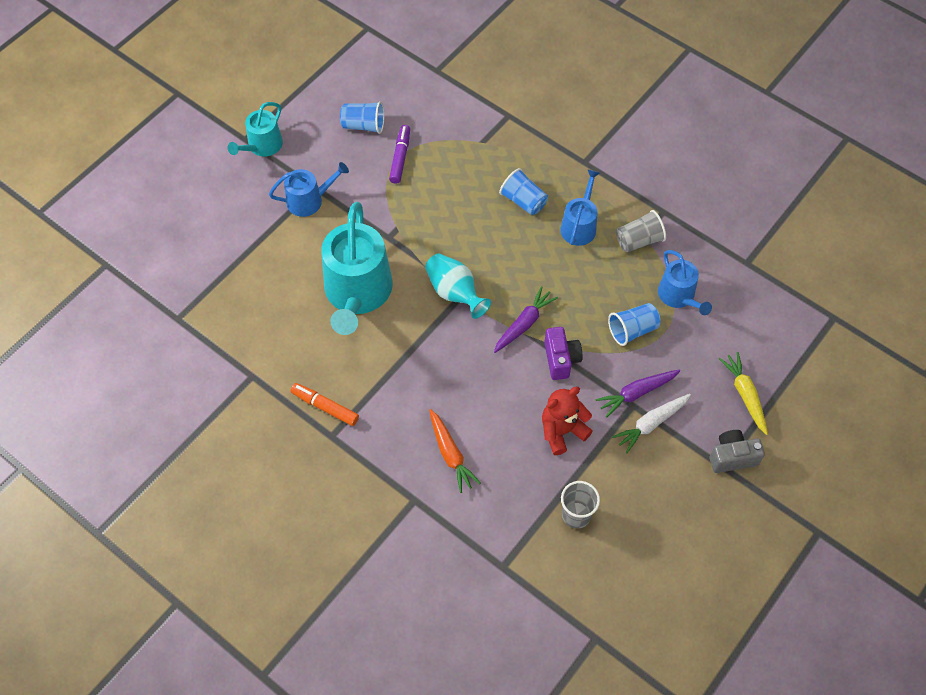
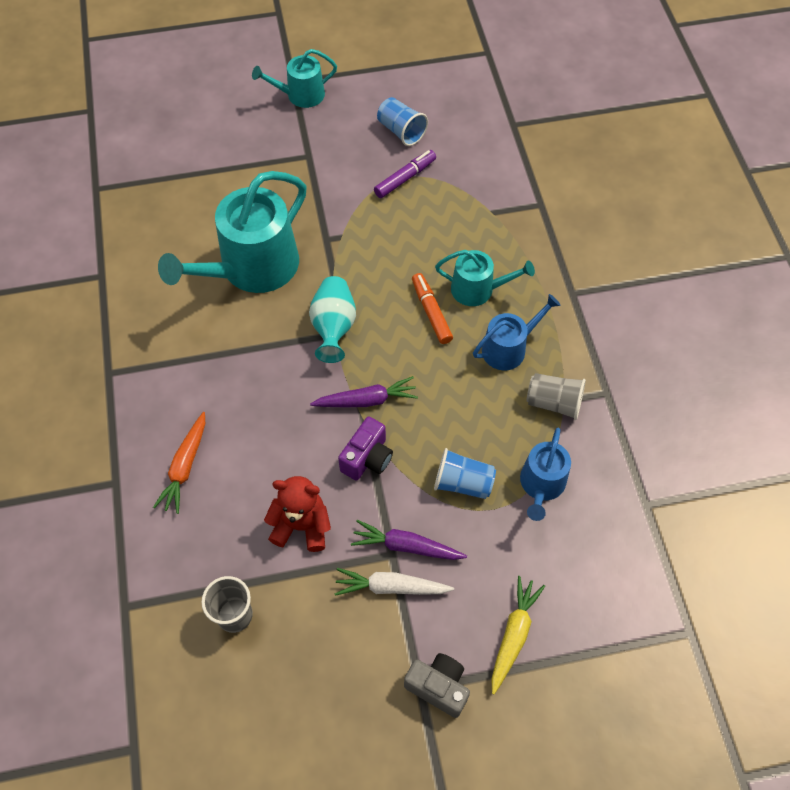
camera: 40 degrees right, 0 degrees up
(309, 200) = (292, 164): blue watering can -> none
(325, 407) = (128, 344): orange marker -> orange marker (431, 312)
(523, 201) = (478, 289): blue cup -> turquoise watering can

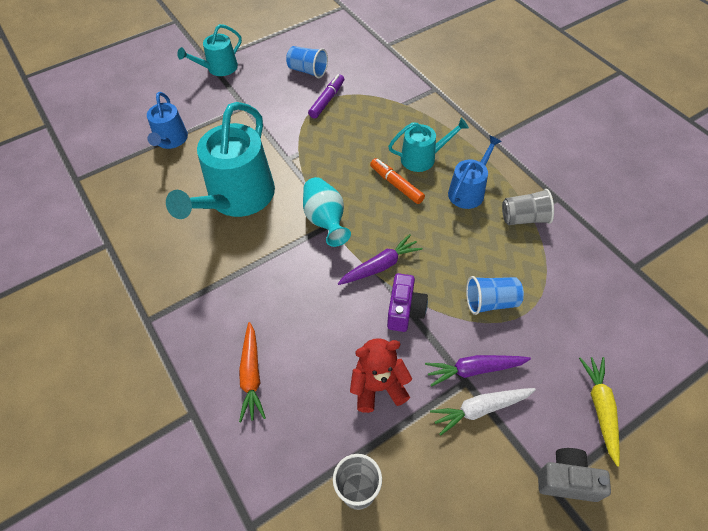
camera: 20 degrees left, 5 degrees down
(541, 485) = (551, 281): blue watering can -> blue watering can (170, 140)

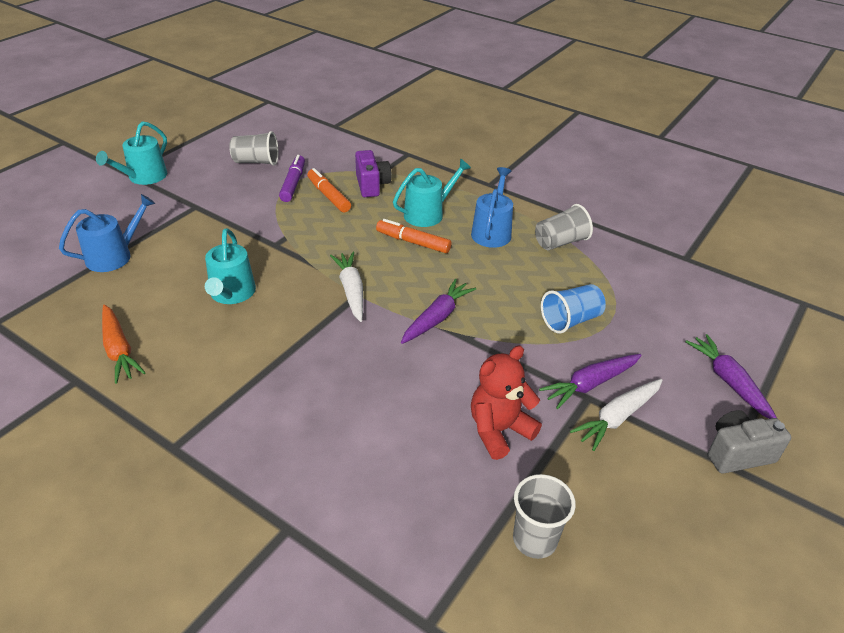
camera: 25 degrees left, 15 degrees down
(170, 140) = (114, 256): blue watering can -> blue watering can turned 105 degrees counterclockwise
(237, 198) = (231, 293): turquoise watering can -> turquoise watering can, size x0.54
(251, 375) = (343, 464): orange carrot -> orange carrot (119, 350)
(308, 71) = (256, 162): blue cup -> grey cup
(325, 220) = (351, 291): turquoise vase -> white carrot
(349, 119) = (328, 196): none -> orange marker
(405, 311) = (487, 351): purple camera -> purple camera (372, 185)
(600, 409) = (729, 382): yellow carrot -> purple carrot

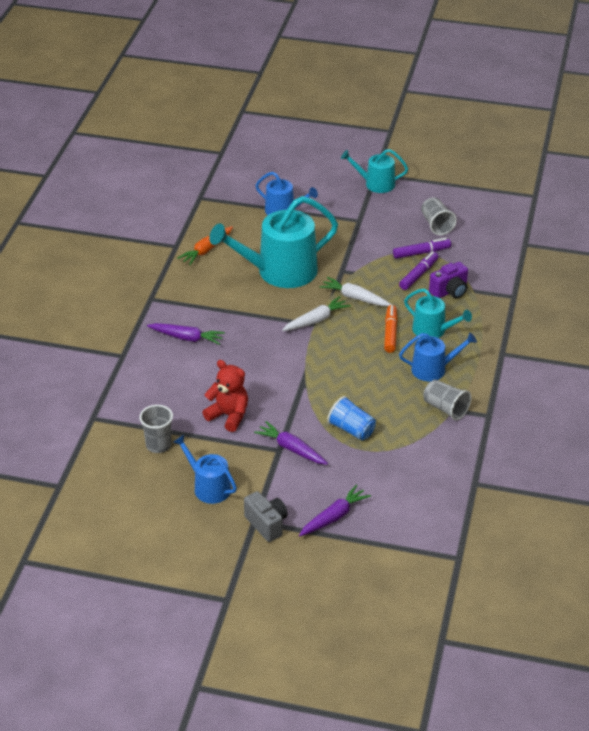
camera: 70 degrees right, 0 degrees up
(231, 293) = (280, 271): turquoise watering can -> turquoise watering can, size x1.87
(328, 196) = (418, 275): orange marker -> purple marker
(437, 318) = (313, 366): purple carrot -> purple carrot (186, 338)
(617, 418) = (268, 465): white carrot -> white carrot (355, 298)
(649, 499) = (208, 487): none -> blue watering can

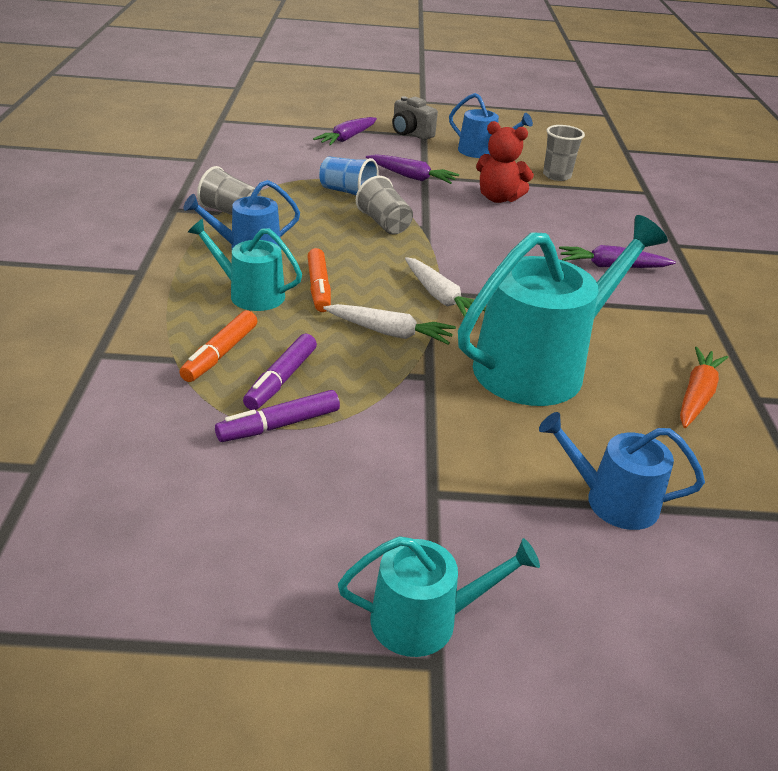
camera: 165 degrees right, 5 degrees down
(316, 320) = (440, 297): white carrot -> white carrot turned 75 degrees counterclockwise
(436, 225) = (247, 499): grey cup -> grey cup (384, 224)
(450, 291) = (220, 354): purple camera -> orange marker

